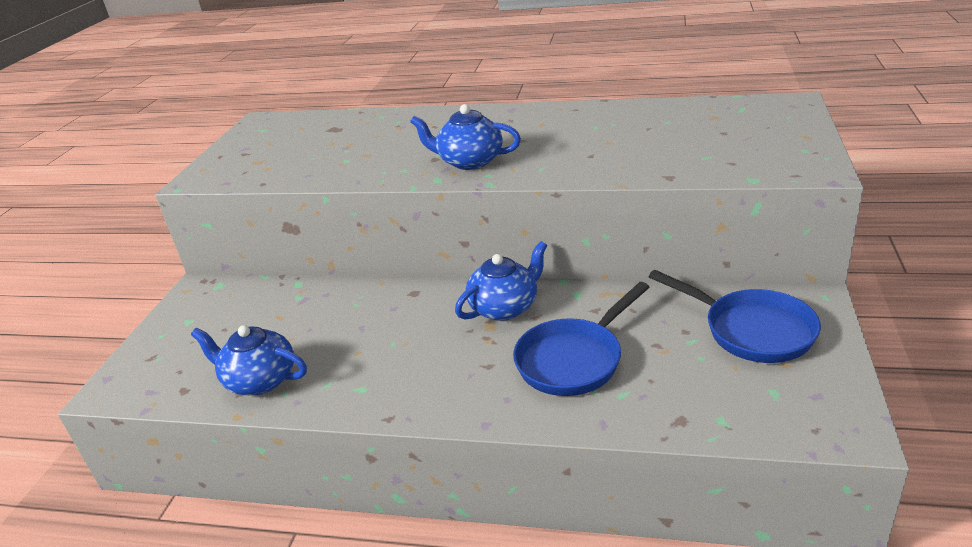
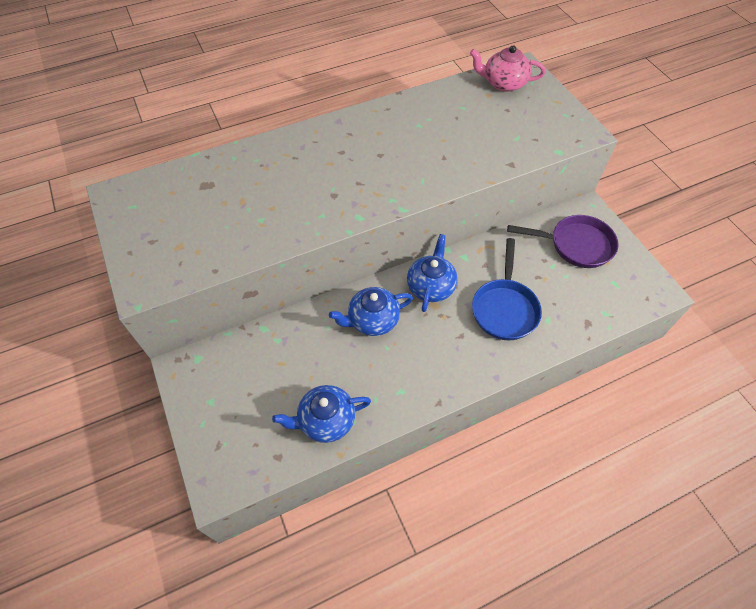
camera: 40 degrees left, 25 degrees up
(469, 161) = (364, 190): blue teapot -> blue teapot (372, 320)
(746, 111) = (503, 83): none -> pink teapot
(751, 330) = (575, 245): blue pan -> purple pan

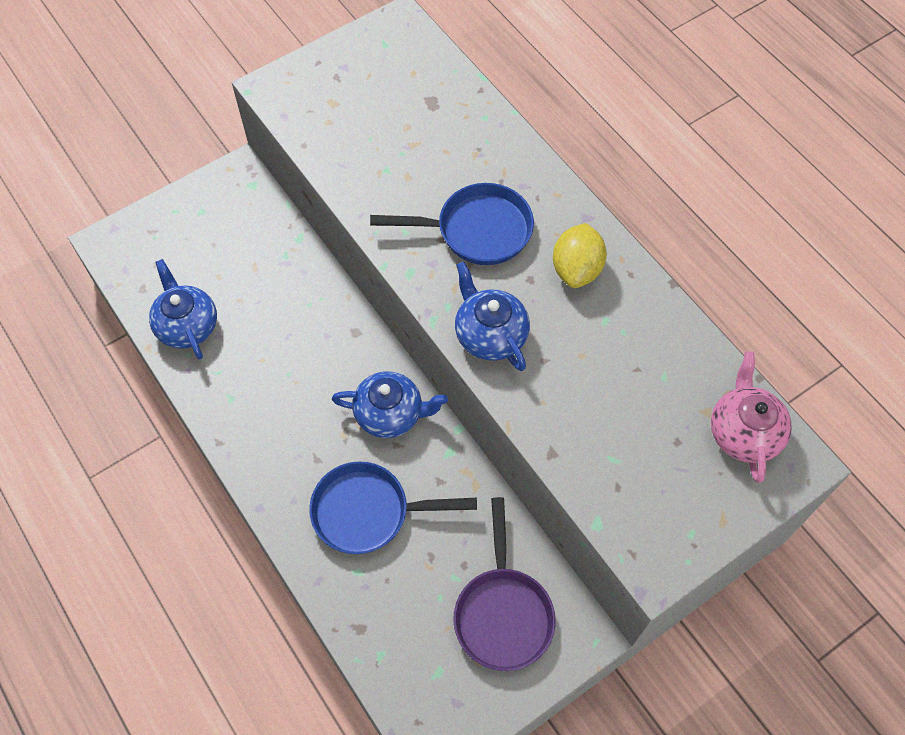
camera: 80 degrees right, 5 degrees up
(333, 176) = (476, 230): none -> blue pan
(372, 320) = (326, 351): blue teapot -> blue teapot (490, 334)
(378, 132) = (576, 269): none -> yellow lemon

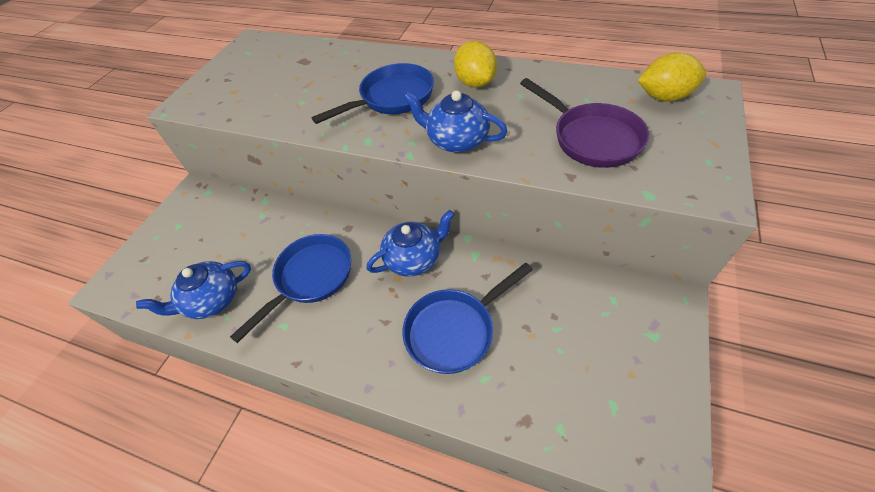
camera: 30 degrees left, 10 degrees down
(187, 325) = (212, 300): blue teapot -> blue teapot turned 60 degrees counterclockwise
(284, 365) = (310, 278): none -> blue pan
(503, 612) = (611, 327): purple pan -> purple pan (591, 138)
(743, 432) = (664, 97): pink teapot -> yellow lemon

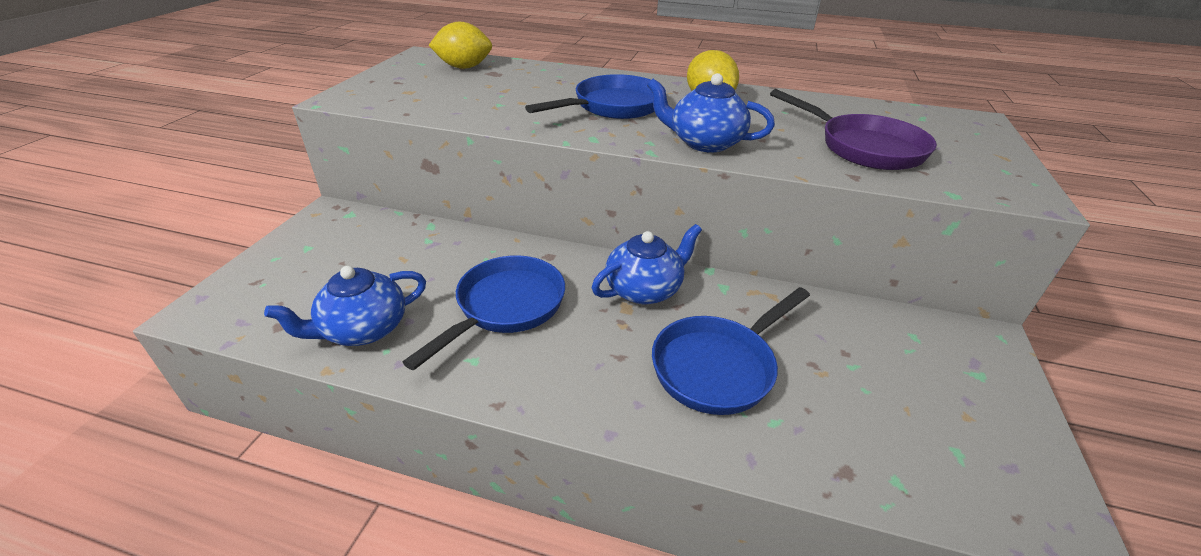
camera: 10 degrees left, 15 degrees down
(664, 97) = (928, 120): yellow lemon -> yellow lemon (464, 67)

